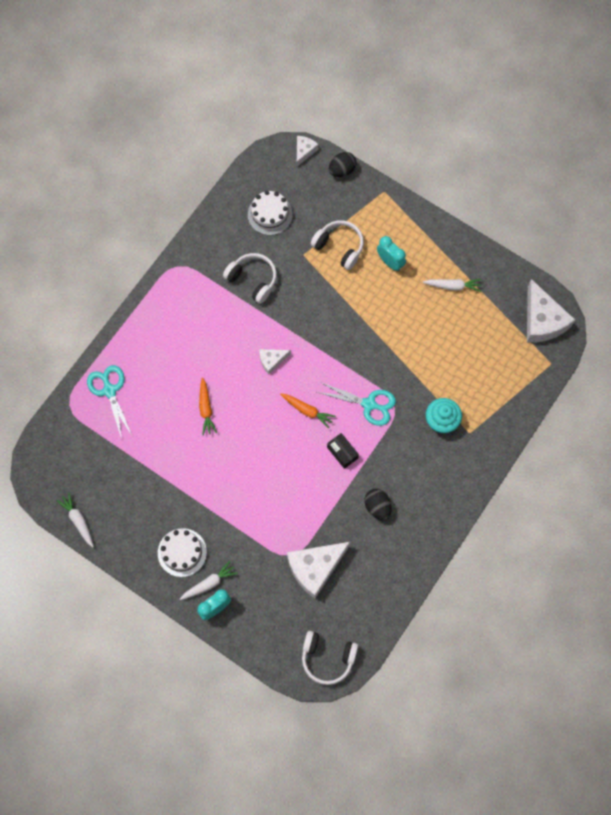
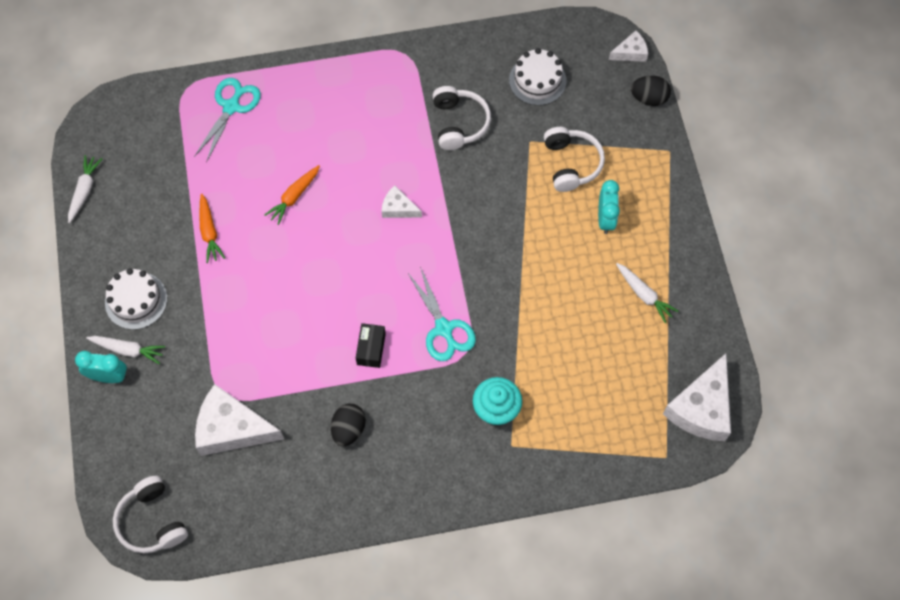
camera: 45 degrees right, 5 degrees down
(307, 411) = (381, 281): orange carrot -> orange carrot (209, 232)

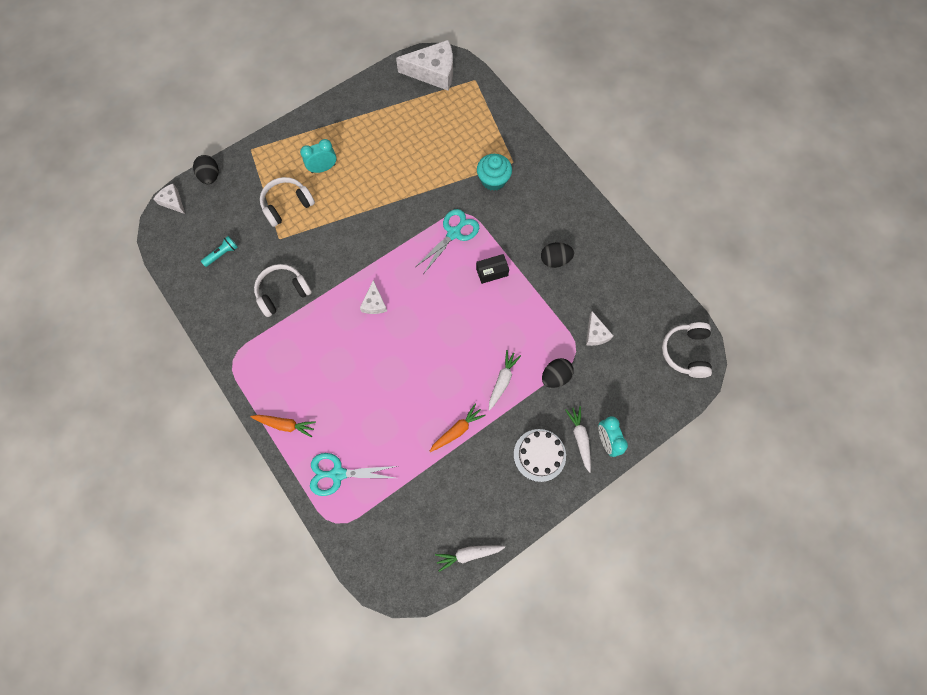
camera: 115 degrees left, 5 degrees up
(152, 521) = (685, 352): white headphones -> white headphones turned 150 degrees clockwise
(208, 358) = (555, 376): none -> black egg
(232, 428) = (595, 334): white cheese -> white cheese, size x0.51
(294, 197) = (398, 382): orange carrot -> orange carrot (285, 425)
(537, 80) = (222, 254): white cake -> turquoise flashlight
(644, 295) = (370, 127): white carrot -> white carrot (502, 381)

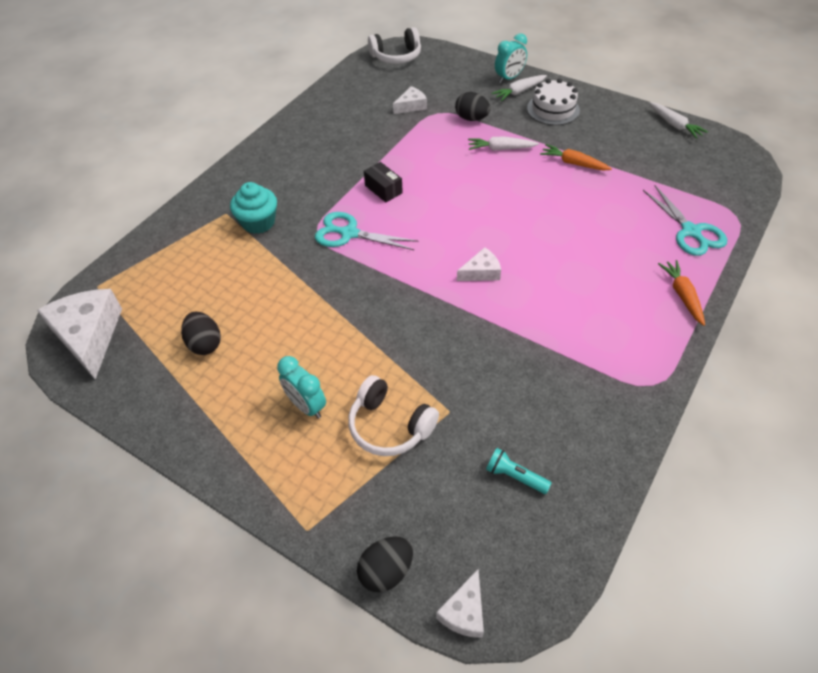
camera: 110 degrees left, 20 degrees down
(283, 292) = (526, 370): white headphones -> none
(555, 260) = (344, 149): black egg -> black egg (205, 344)

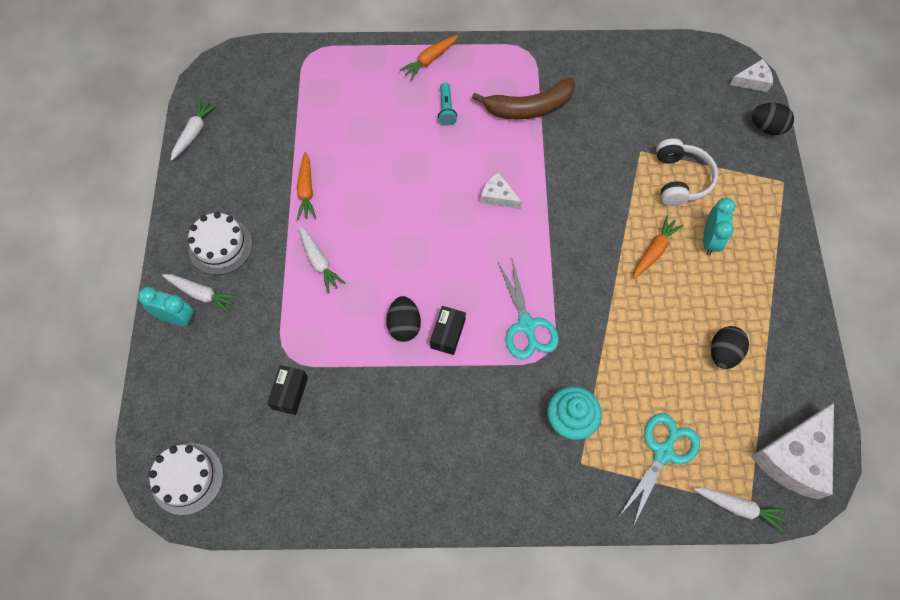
camera: 125 degrees left, 15 degrees up
(104, 279) = (738, 507): none -> white carrot
(335, 353) = (654, 251): none -> orange carrot
(396, 56) = (187, 478): white headphones -> white cake
(411, 106) = (290, 393): white cheese -> black box
(471, 118) = (280, 316): black egg -> black egg (404, 325)
(515, 476) = (655, 94): turquoise flashlight -> turquoise flashlight (446, 109)
(569, 345) = (529, 108): none -> brown banana
(690, 231) = (350, 76): turquoise scissors -> turquoise scissors (663, 453)

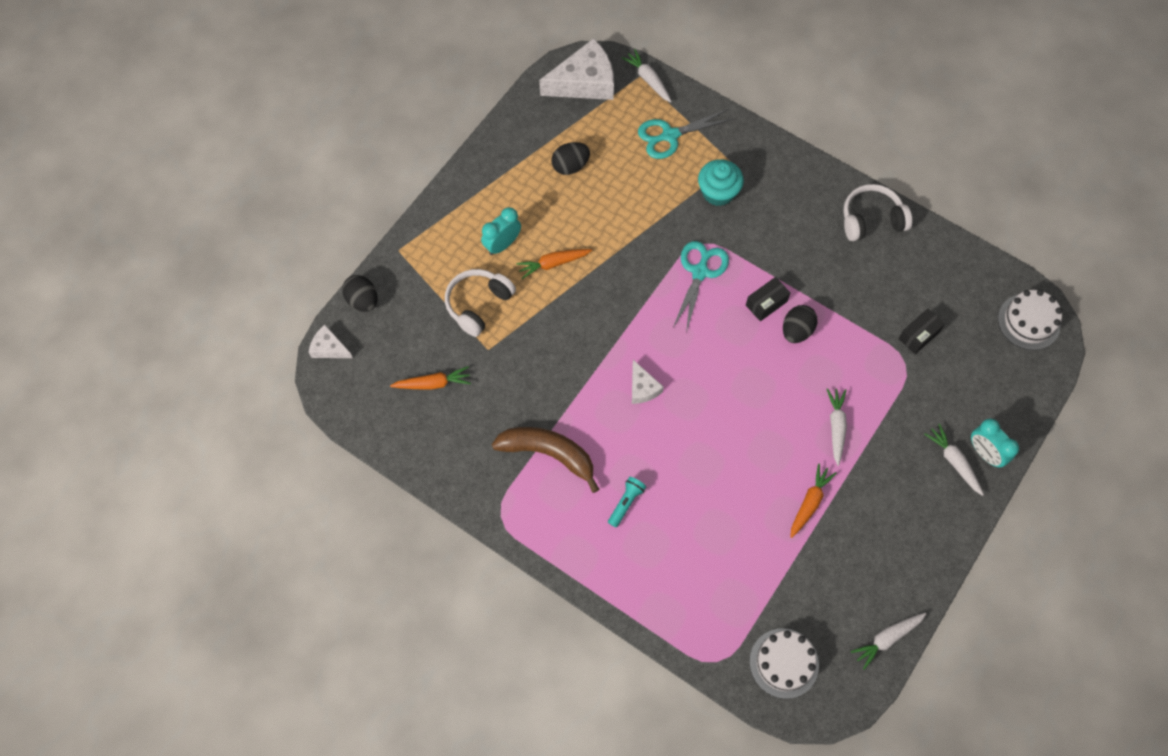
camera: 145 degrees left, 0 degrees up
(220, 246) = (916, 497): white cake -> white cake (784, 663)
(403, 492) = (871, 219): none -> white headphones
(430, 60) = (602, 570): orange carrot -> orange carrot (433, 383)

